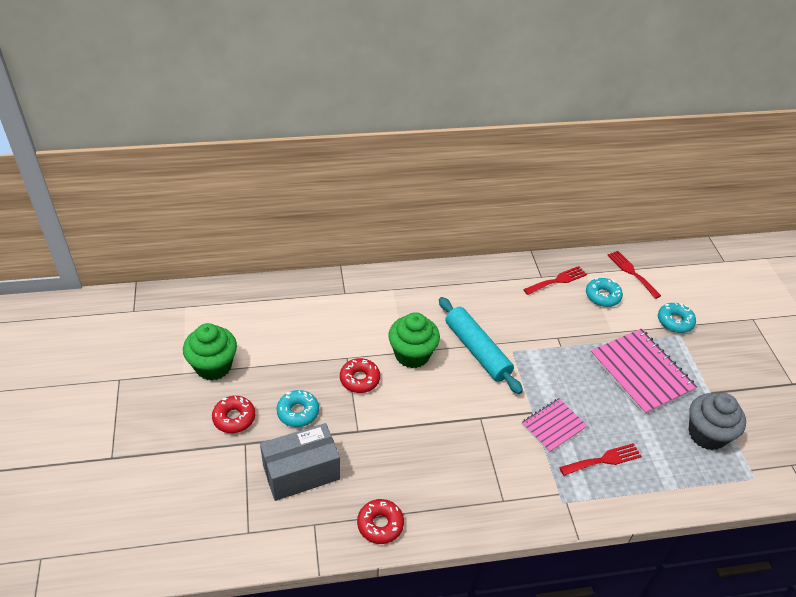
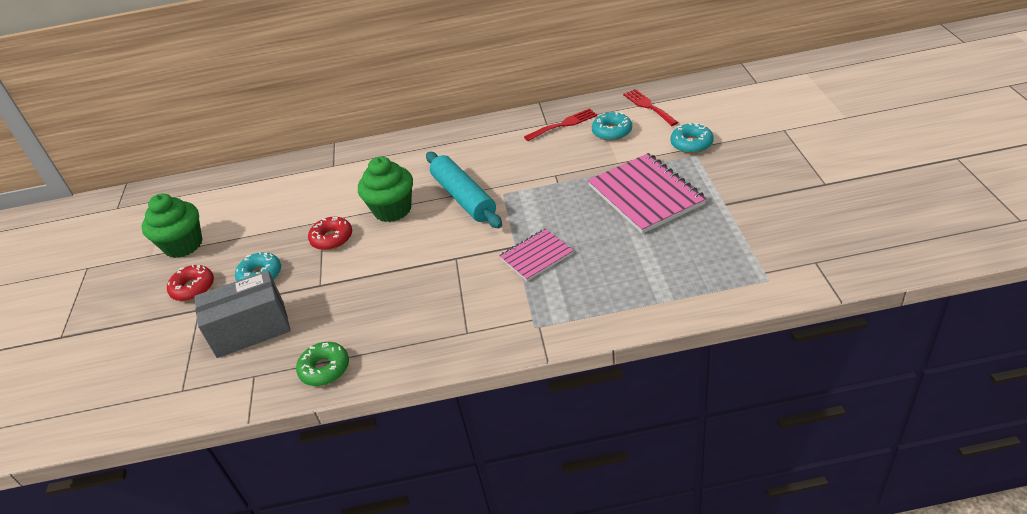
camera: 10 degrees right, 5 degrees down
(380, 524) = (325, 369): red donut -> green donut
(603, 460) = (589, 281): red fork -> none
(707, 434) = (715, 244): grey cupcake -> none

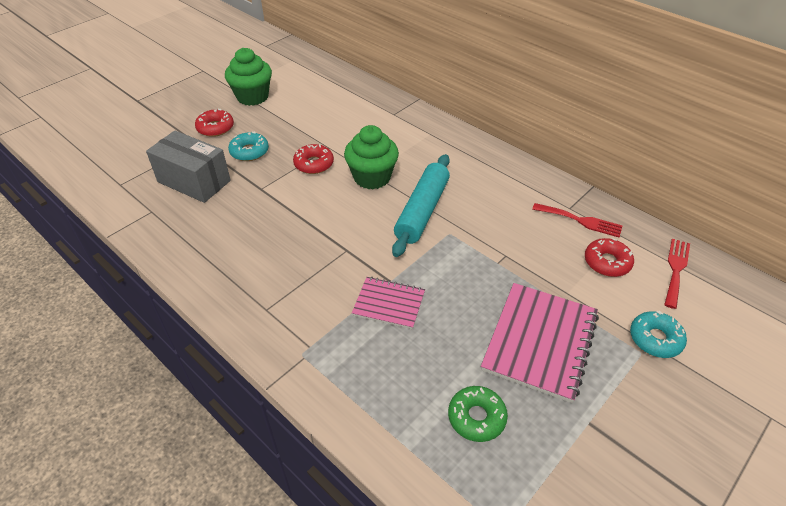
camera: 45 degrees right, 5 degrees up
(325, 369) = (178, 245): green donut -> green donut (476, 417)
(612, 132) = (607, 262): turquoise donut -> red donut

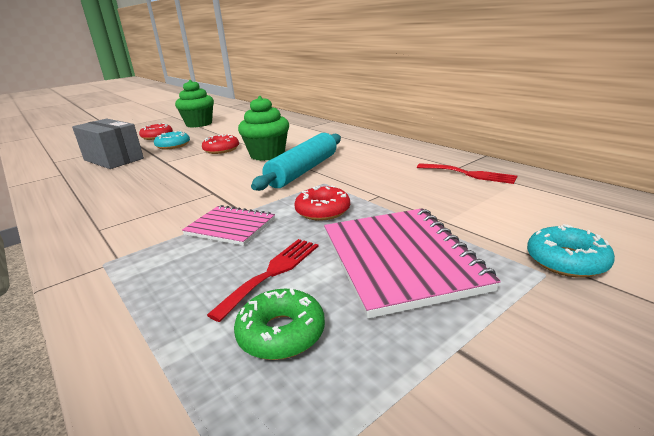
camera: 10 degrees right, 20 degrees down
(540, 342) = (400, 260): pink notebook -> pink notebook turned 45 degrees counterclockwise
(607, 262) = (498, 200): red donut -> red donut (323, 211)
(676, 269) = (587, 205): red fork -> red fork (272, 273)

